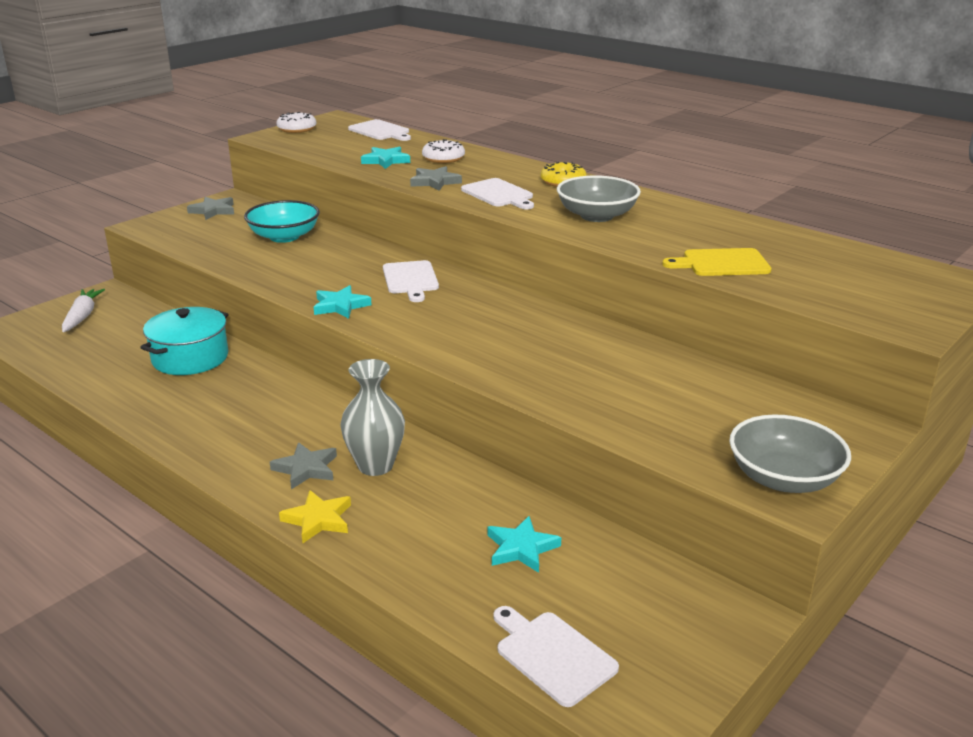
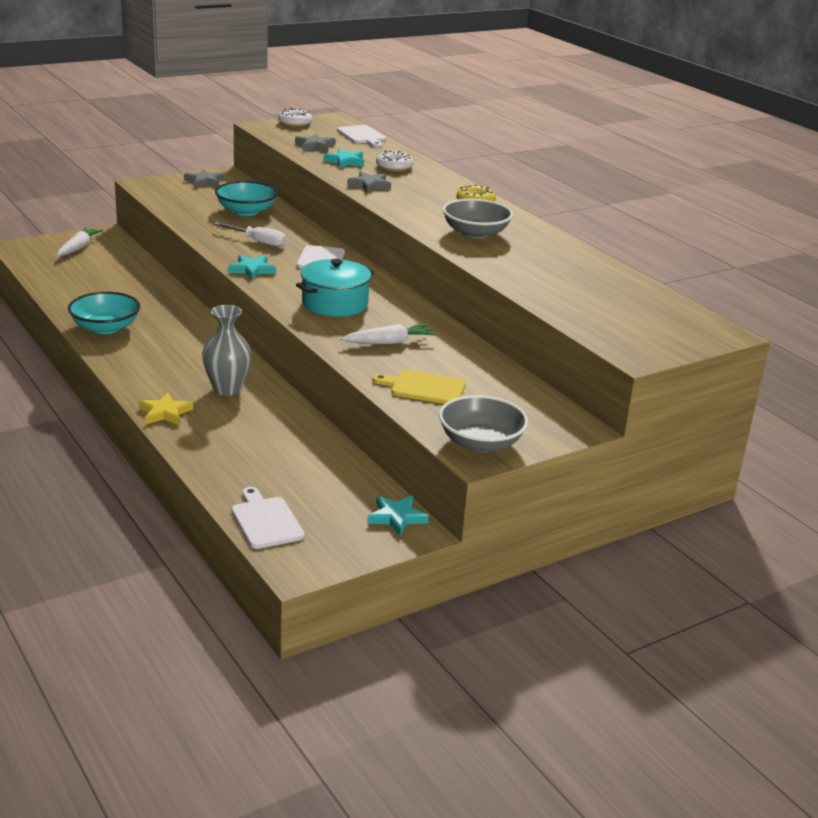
camera: 15 degrees right, 0 degrees up
(172, 415) = (105, 328): none -> turquoise bowl
(190, 358) = (140, 292): turquoise pot -> turquoise pot (335, 303)
(306, 469) = (177, 381): grey star -> grey star (315, 146)
(323, 270) = (258, 241): none -> white screwdriver
(499, 194) = (412, 203): white cutting board -> none
(521, 548) = (292, 460): turquoise star -> turquoise star (396, 517)
(567, 365) = (389, 342): none -> white carrot
(722, 263) = (538, 285): yellow cutting board -> yellow cutting board (424, 388)

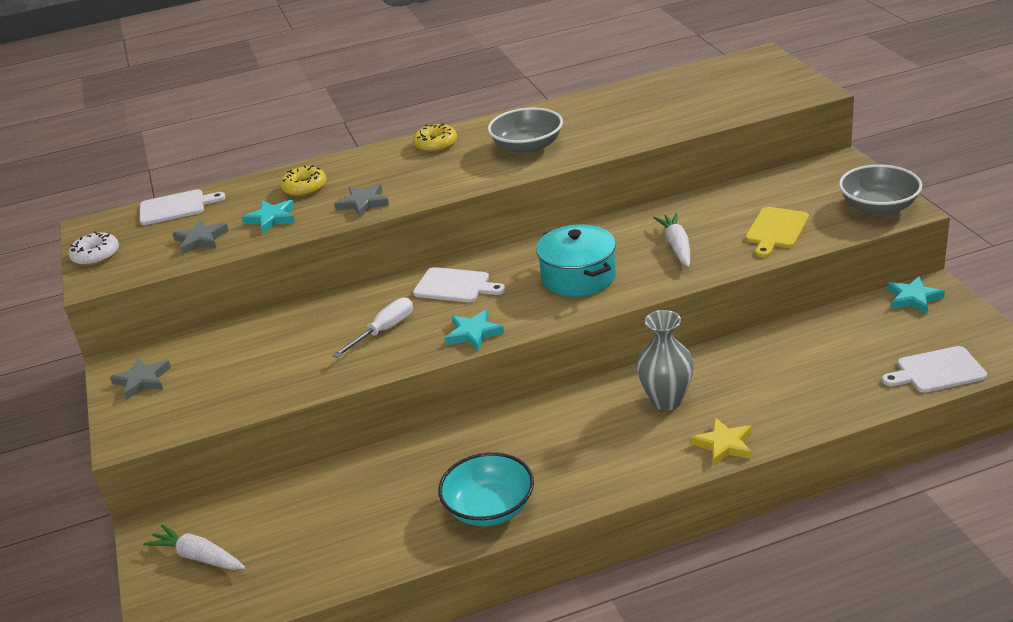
camera: 70 degrees left, 5 degrees up
(246, 211) = (274, 342): turquoise bowl -> none
(394, 167) = (304, 188): white donut -> yellow donut

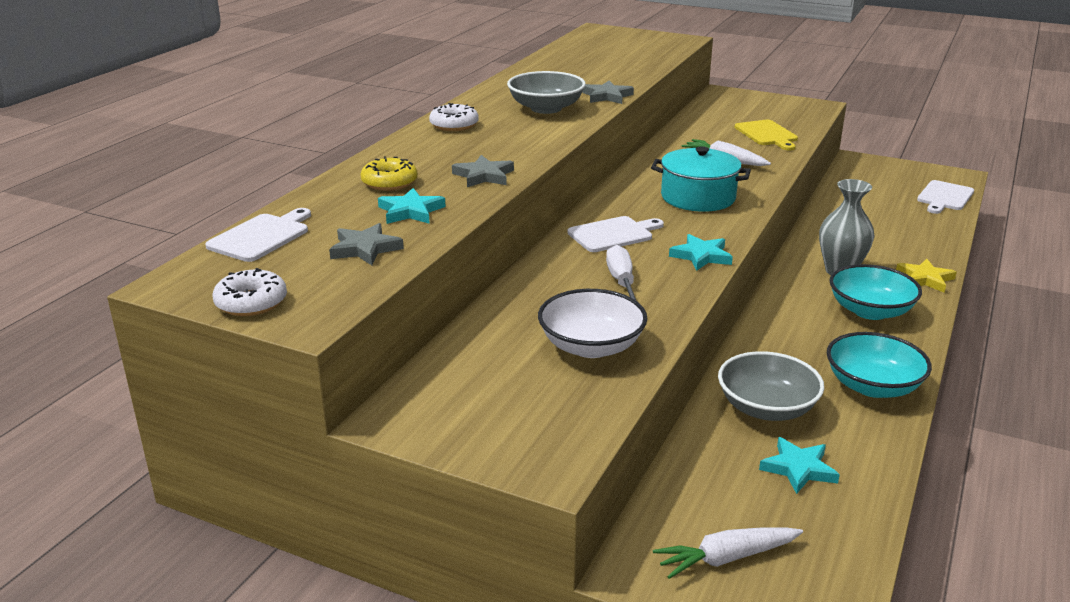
camera: 50 degrees left, 5 degrees down
(142, 380) = (456, 418): grey star -> grey star (607, 96)
(279, 371) = (591, 346): none -> white bowl
(436, 144) = (454, 125): yellow donut -> white donut
(615, 448) = (870, 311): none -> turquoise bowl
(878, 207) = (798, 108): grey bowl -> grey bowl (766, 408)
(913, 298) = (856, 167): turquoise star -> turquoise star (798, 468)

